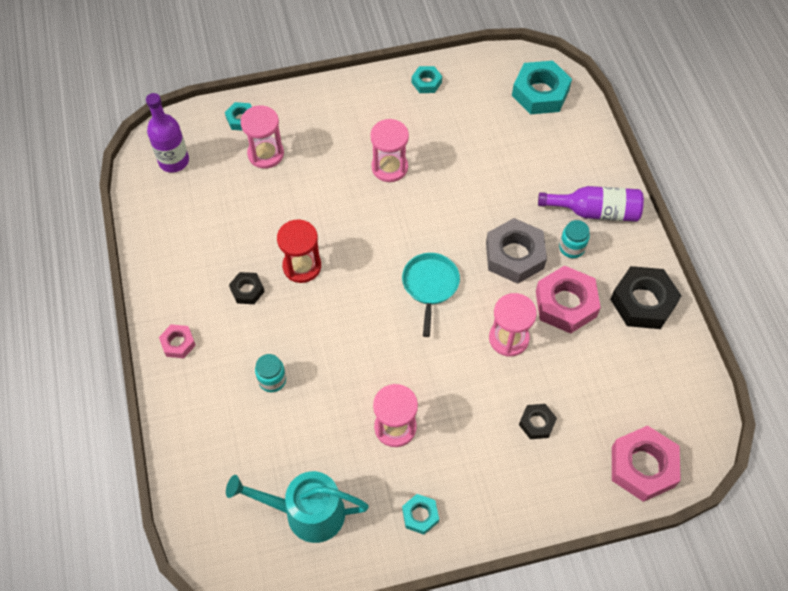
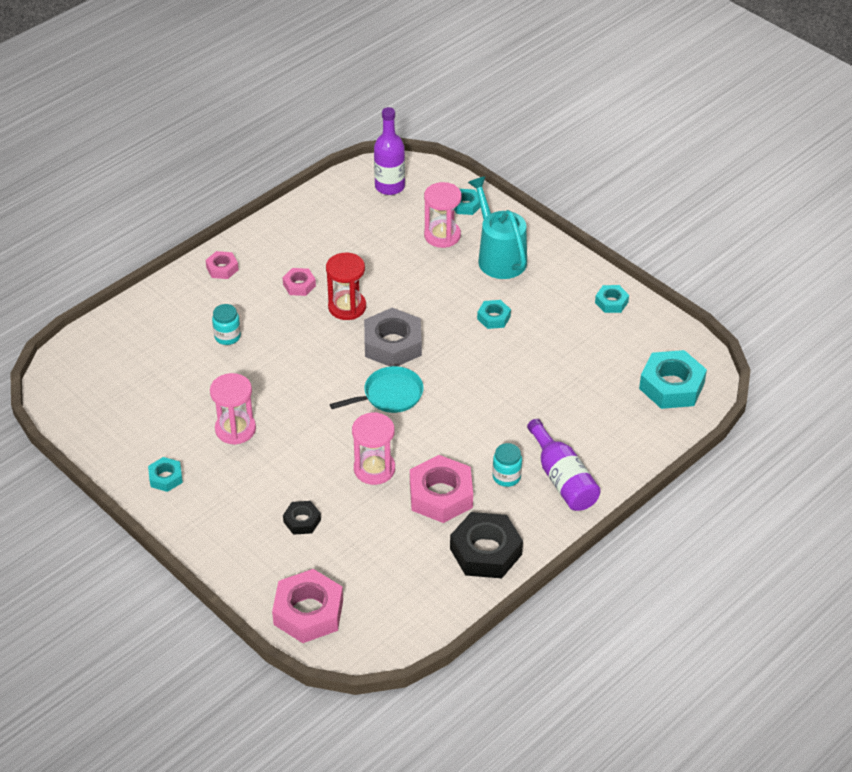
camera: 60 degrees right, 15 degrees down
(247, 290) = (299, 285): black nut -> pink nut
(306, 513) = (125, 407): turquoise watering can -> turquoise watering can (499, 257)
(389, 167) = (493, 317): pink hourglass -> turquoise nut
(514, 255) = (466, 439): grey nut -> grey nut (393, 344)

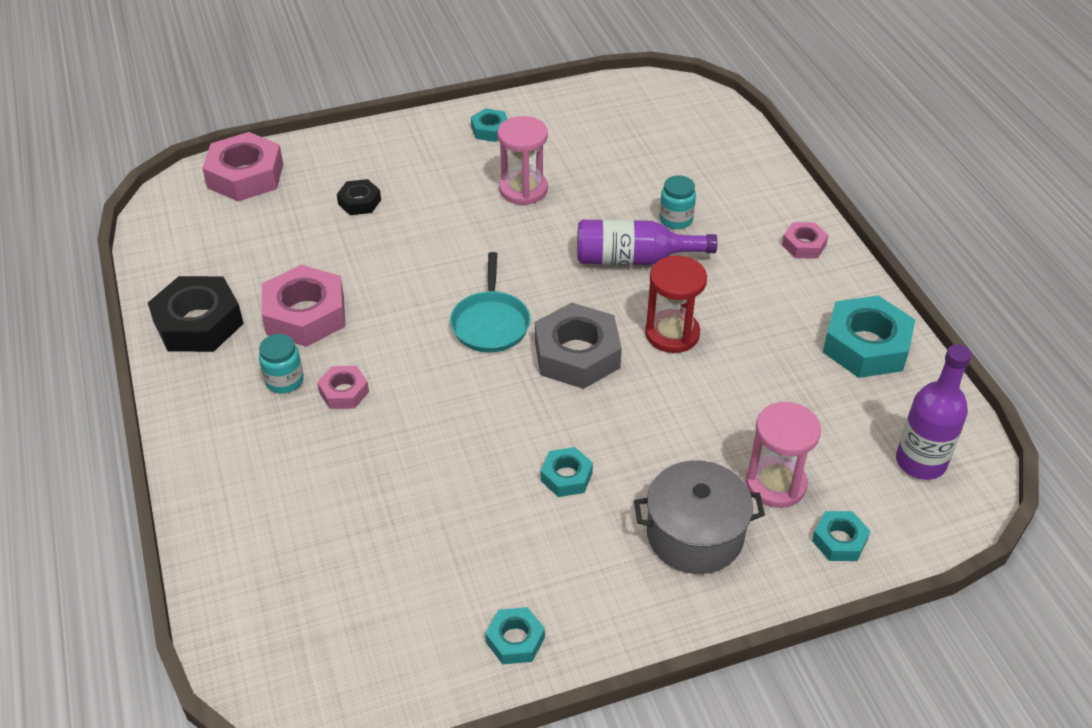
camera: 115 degrees right, 0 degrees up
(299, 285) = (738, 302): pink nut -> pink nut (344, 392)
(374, 469) = (386, 274): pink hourglass -> none
(499, 257) = (695, 535): turquoise watering can -> grey pot
(562, 479) = (238, 432): purple bottle -> purple bottle (634, 259)
(671, 386) = (296, 634): turquoise nut -> turquoise nut (866, 346)

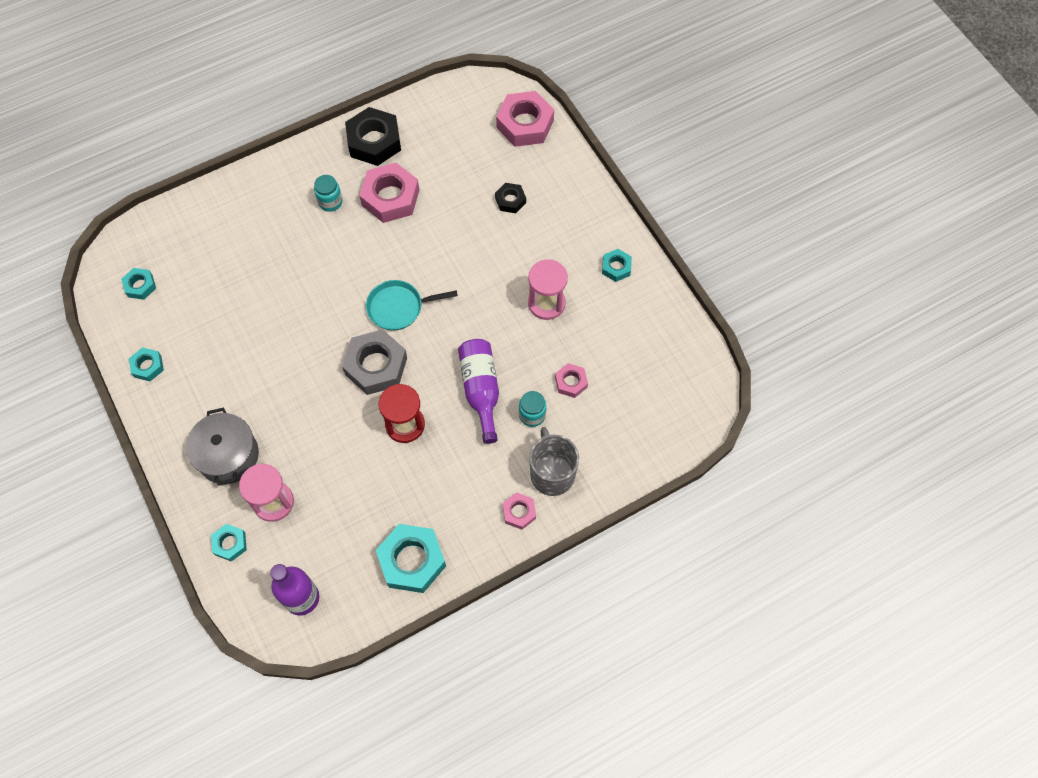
camera: 80 degrees right, 20 degrees up
(344, 392) = (325, 236): pink nut -> pink nut (571, 382)
(566, 476) = (268, 375): turquoise nut -> turquoise nut (140, 286)
(755, 213) = (552, 473): none -> grey mug

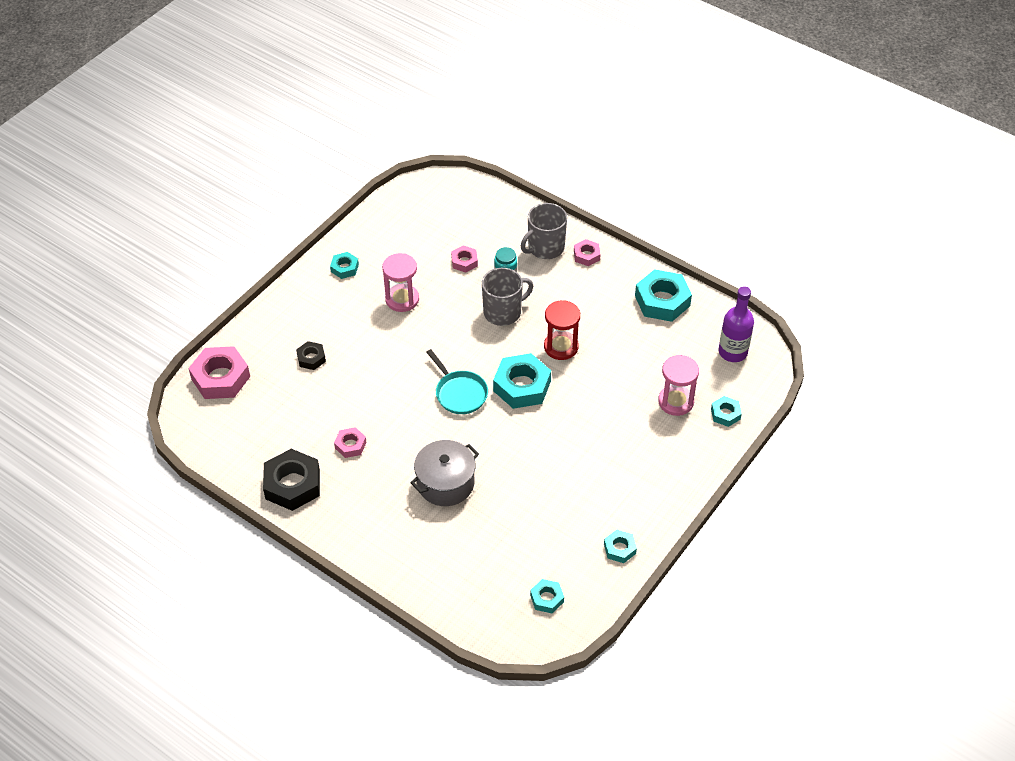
camera: 115 degrees left, 15 degrees down
(228, 455) = (659, 449): grey pot -> grey pot (445, 483)
(330, 202) = (378, 489): turquoise jar -> none
(376, 366) = (522, 386): grey nut -> turquoise nut
(390, 197) = (350, 445): pink nut -> pink nut, size x0.53
(481, 390) = (503, 312): purple bottle -> grey mug

